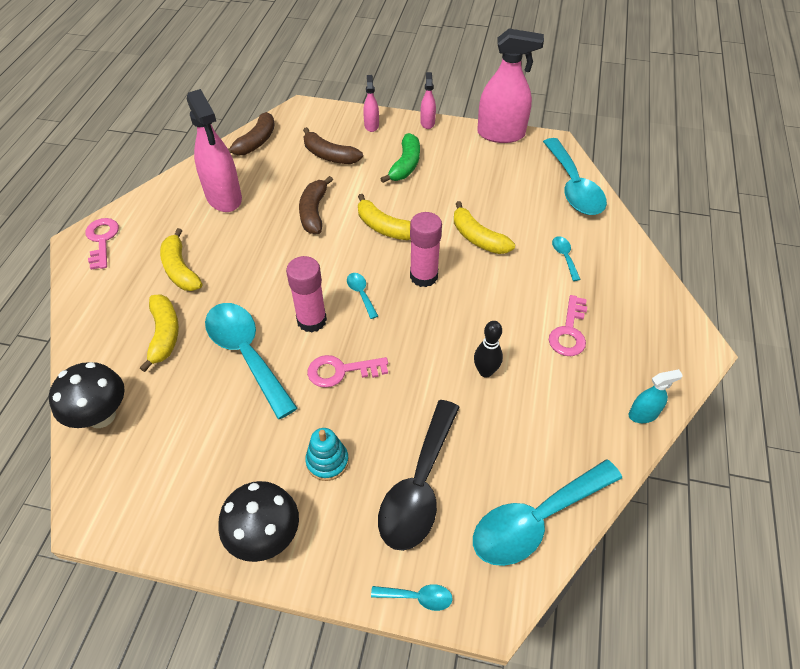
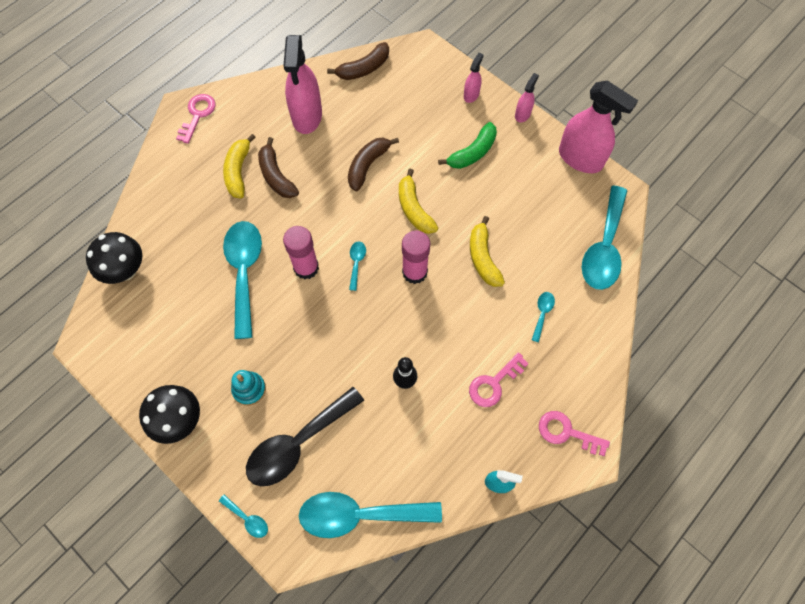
camera: 30 degrees right, 15 degrees up
(164, 335) = (198, 225): yellow banana -> none
(329, 155) = (415, 112): brown banana -> brown banana (276, 176)
(341, 371) = (301, 323): pink key -> pink key (567, 432)

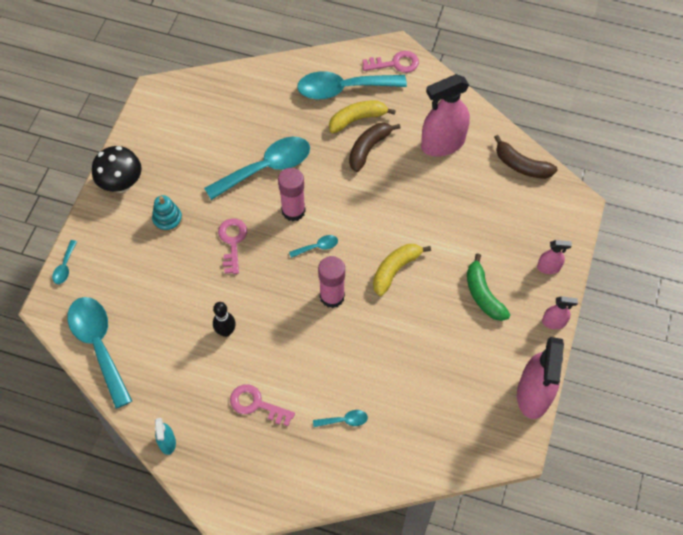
camera: 65 degrees right, 5 degrees down
(125, 271) = (226, 87): black mushroom -> none
(297, 444) = (137, 274): black spoon -> none
(368, 165) = (419, 213): brown banana -> none
(472, 153) = (483, 294): green banana -> green banana turned 45 degrees clockwise
(483, 258) = (375, 347): yellow banana -> none
(567, 432) = (238, 484): pink key -> pink key (232, 242)
(604, 248) = (442, 452): turquoise spoon -> turquoise spoon (343, 89)

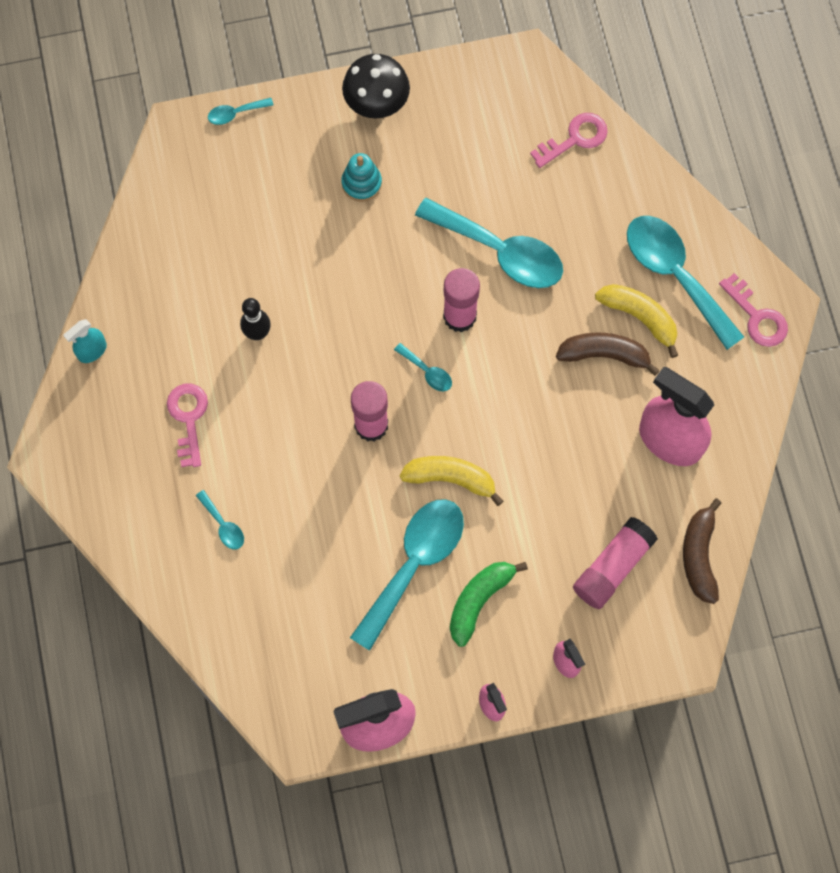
camera: 60 degrees right, 10 degrees up
(98, 345) = (163, 209): turquoise spoon -> turquoise spoon (414, 563)
(232, 242) = (376, 272): pink key -> pink key (575, 139)
(503, 212) = (612, 567): none -> pink glue stick

